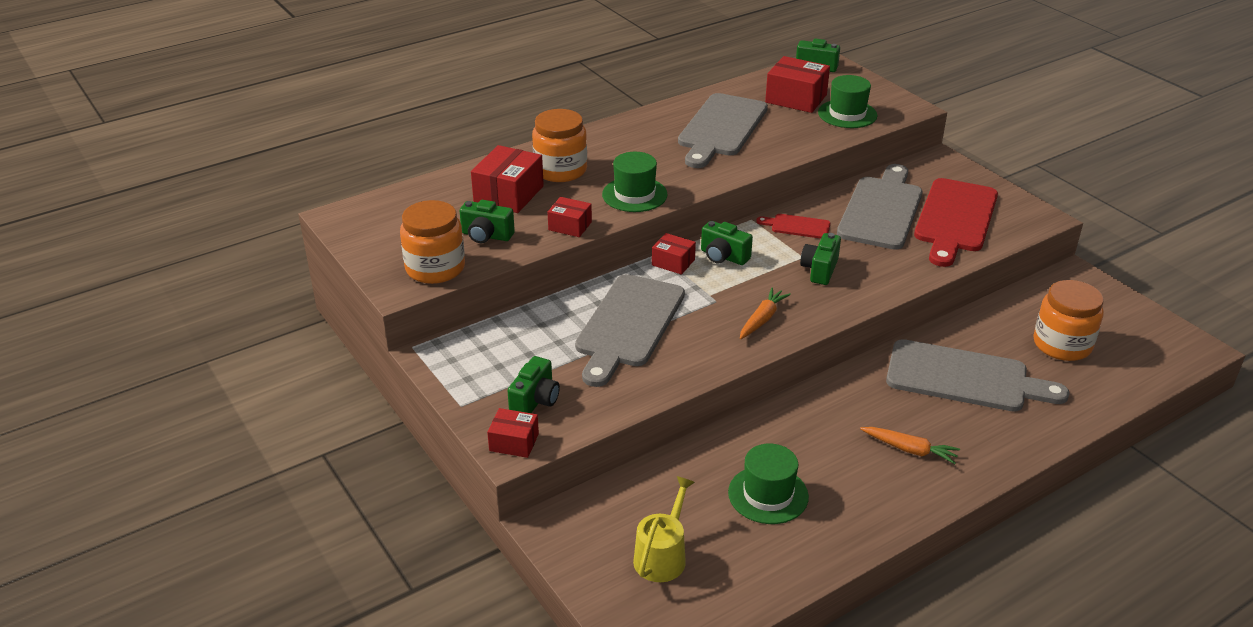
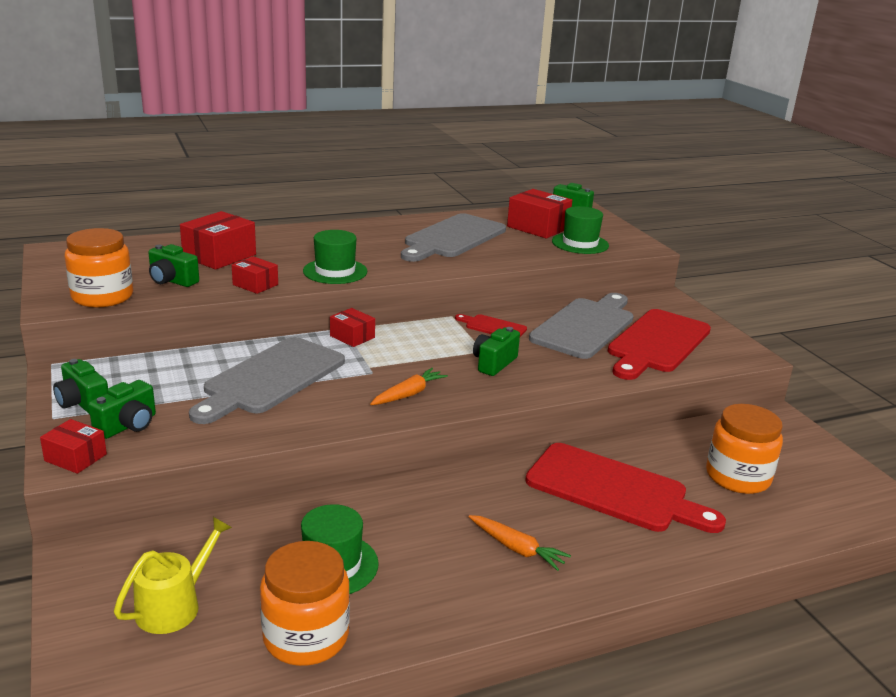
camera: 10 degrees right, 10 degrees down
(560, 170) = (281, 246): orange jar -> orange jar (306, 636)
(723, 256) = (404, 339): green camera -> green camera (83, 403)
(964, 378) = (613, 490): grey cutting board -> red cutting board

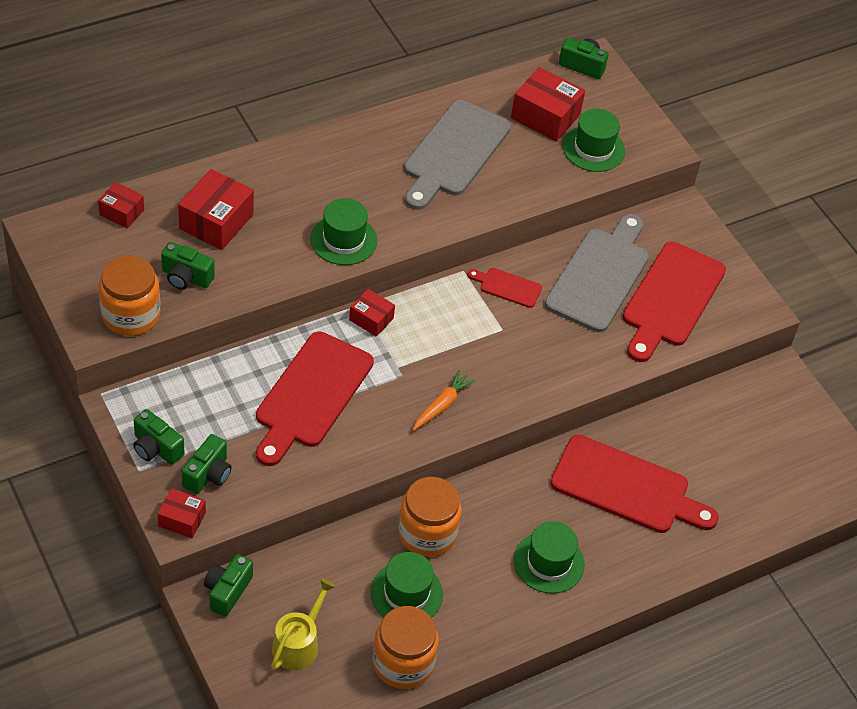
camera: 10 degrees left, 25 degrees up
(255, 284) = (271, 275): red box -> red box (121, 212)
(271, 378) = (311, 395): grey cutting board -> red cutting board
(494, 363) = (514, 349): green camera -> green camera (227, 591)
(516, 548) = (549, 562): orange carrot -> green hat
(737, 477) = (734, 460): orange jar -> orange jar (427, 533)

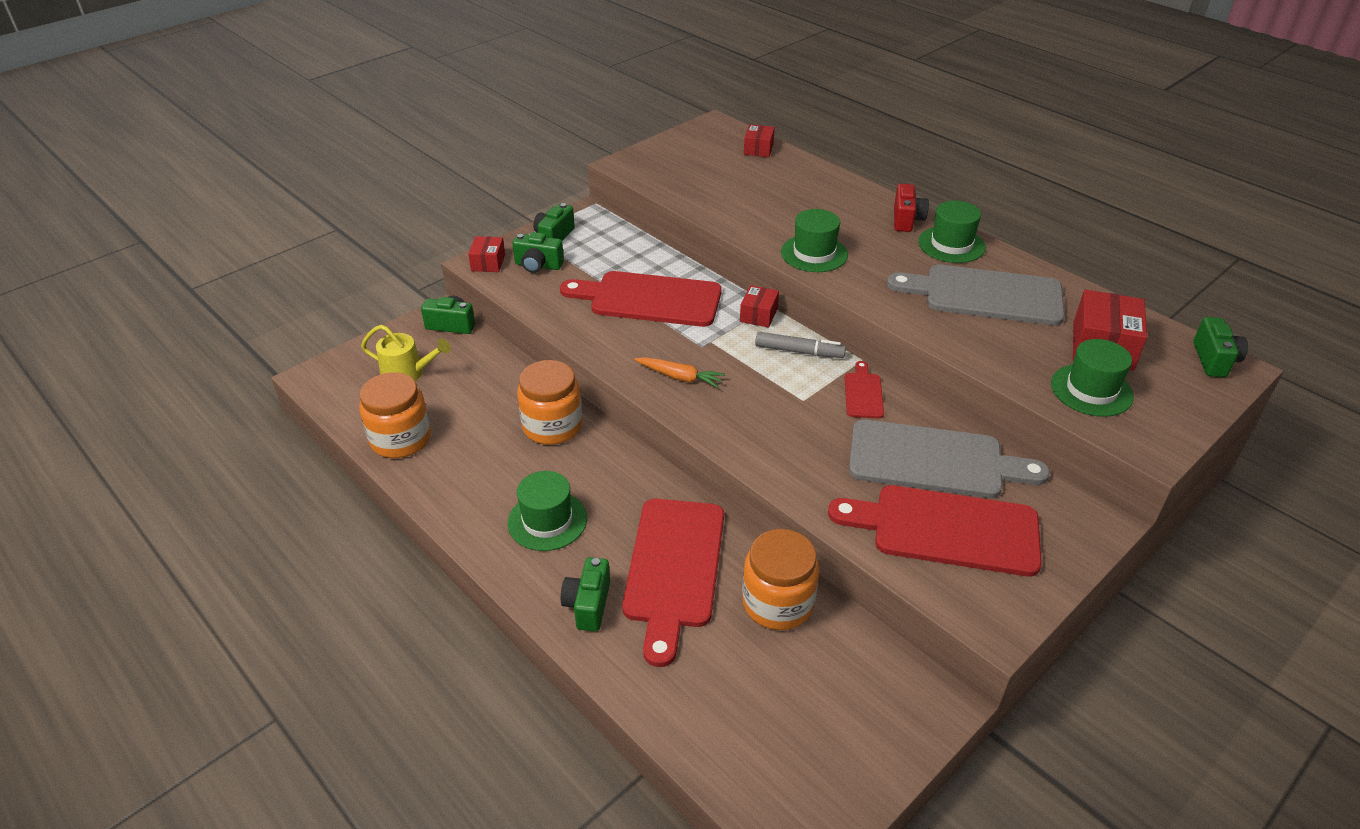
camera: 80 degrees right, 10 degrees down
(131, 315) = (655, 173): orange jar -> orange jar (777, 603)
(186, 277) = (711, 188): green camera -> green camera (588, 605)
(216, 221) = (782, 189): red box -> none
(316, 153) = (906, 220): none -> red camera
(406, 593) = (478, 426): green hat -> green hat (951, 244)
(436, 309) = (799, 351): none -> grey marker

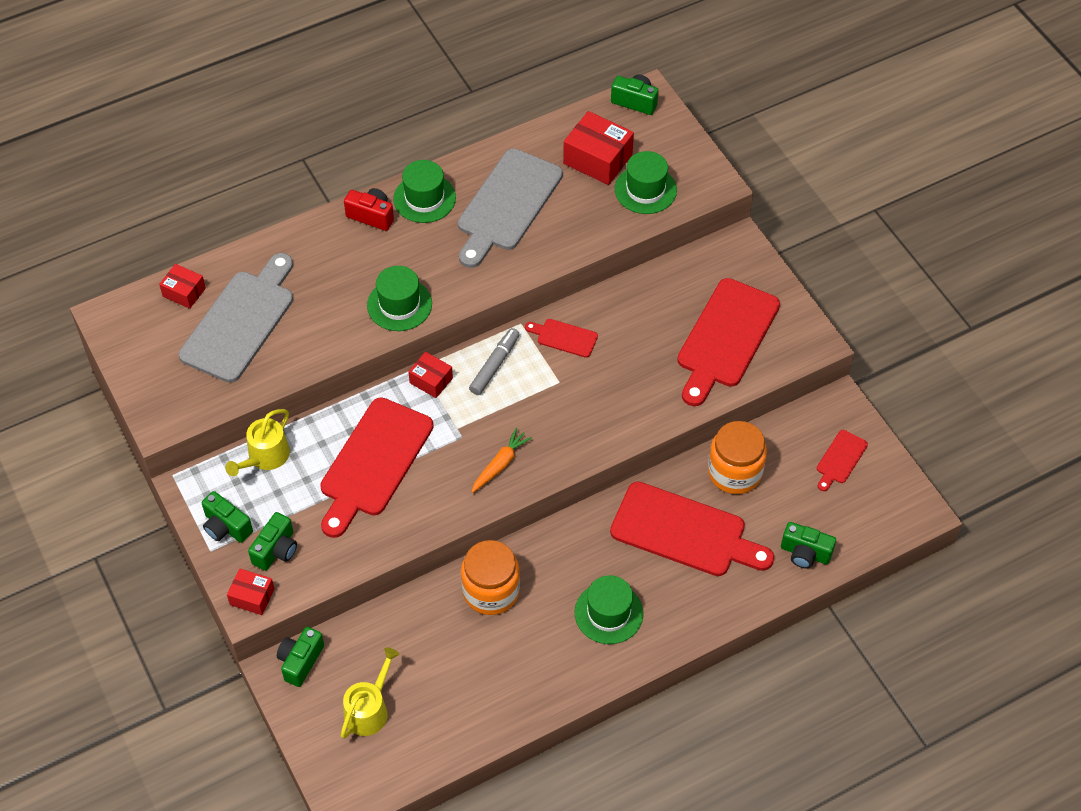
camera: 75 degrees left, 15 degrees up
(400, 439) = (469, 722): orange jar -> none
(588, 605) = (705, 598): green camera -> green camera (805, 553)
(631, 242) = (265, 456): none -> yellow watering can
(849, 720) = (840, 459): none -> red cutting board
(933, 460) = (655, 319): grey cutting board -> grey cutting board (240, 322)

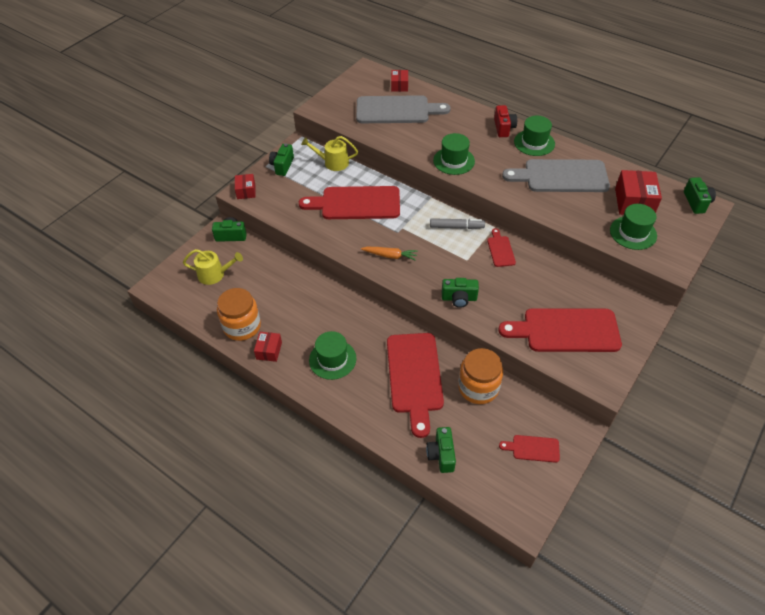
camera: 65 degrees right, 5 degrees down
(276, 550) = (279, 189): green camera -> green camera (459, 298)
(431, 380) = (426, 205): red box -> red box (269, 350)
(491, 591) = (316, 296): orange jar -> orange jar (242, 326)

